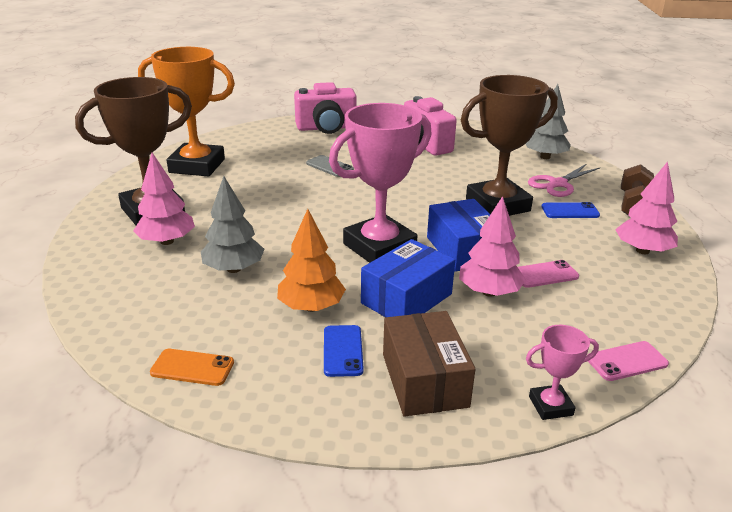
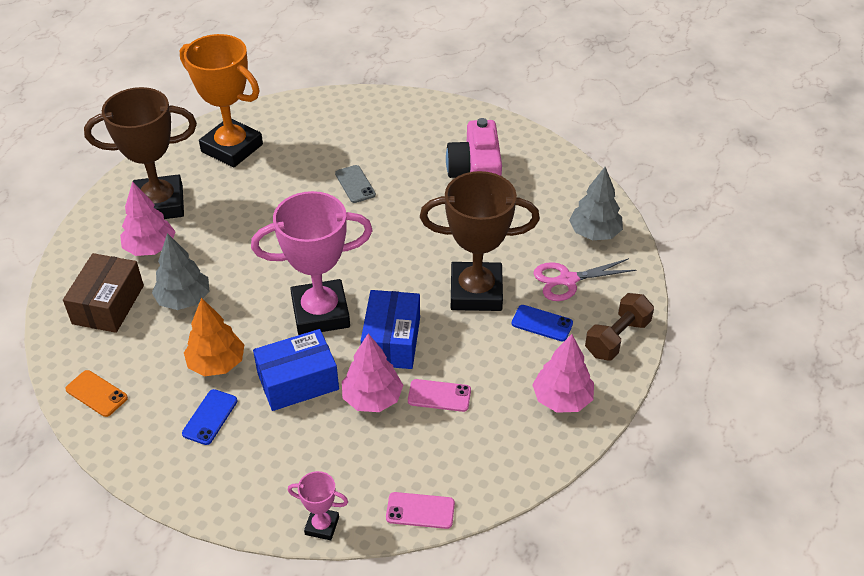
camera: 25 degrees right, 15 degrees up
(326, 128) = (396, 118): pink camera -> none
(424, 380) = (249, 467): brown box -> brown box (108, 304)

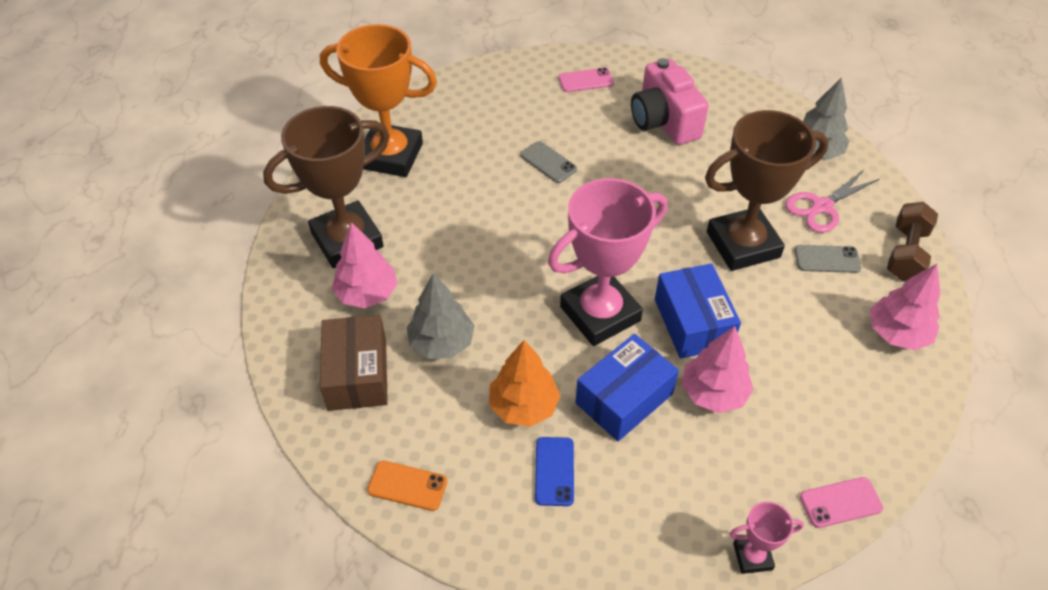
camera: 20 degrees left, 5 degrees up
(439, 396) = (778, 368): pink phone -> pink phone (586, 80)
(542, 323) = (827, 259): blue phone -> grey phone

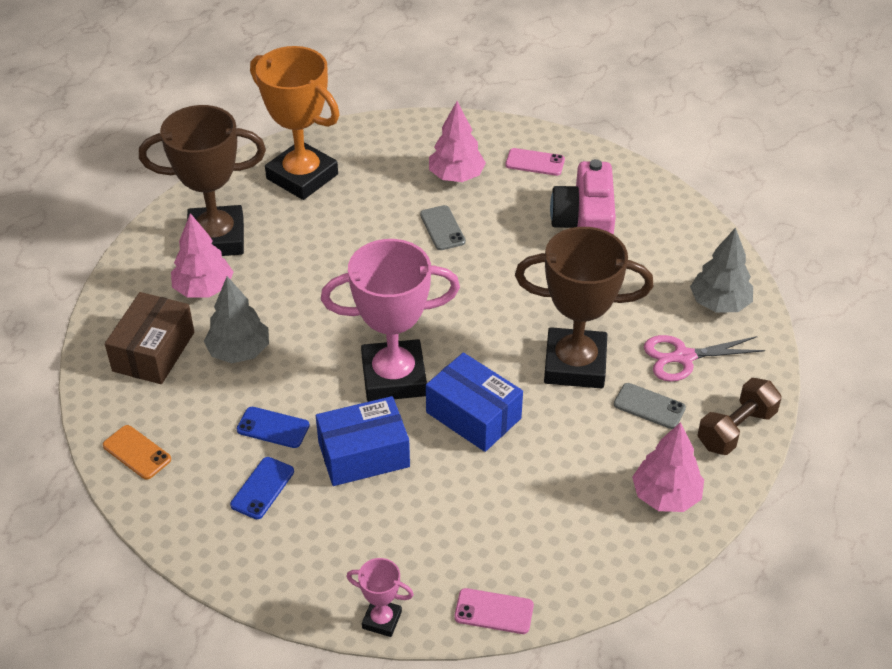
camera: 25 degrees right, 5 degrees down
(524, 406) = (273, 428): orange tree -> blue phone
(693, 323) = (473, 415): blue box -> blue box turned 60 degrees counterclockwise
(713, 393) = (447, 480): pink tree -> pink tree (456, 176)

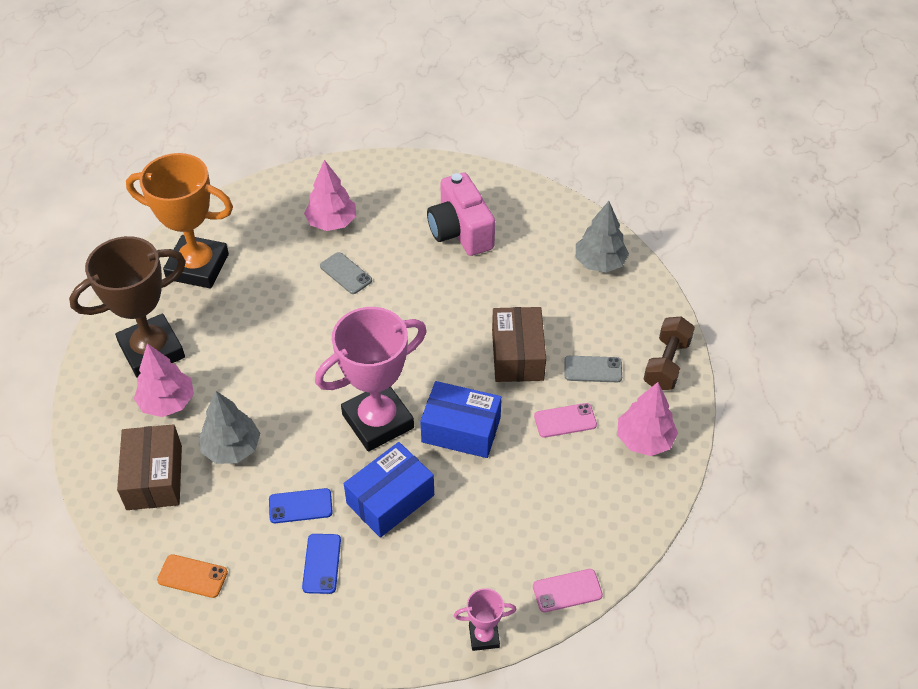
camera: 25 degrees left, 5 degrees up
(535, 162) = (390, 188): pink phone -> pink phone (565, 420)
(575, 364) = (517, 355): brown trophy -> brown box
(683, 357) = (597, 318): pink scissors -> none

